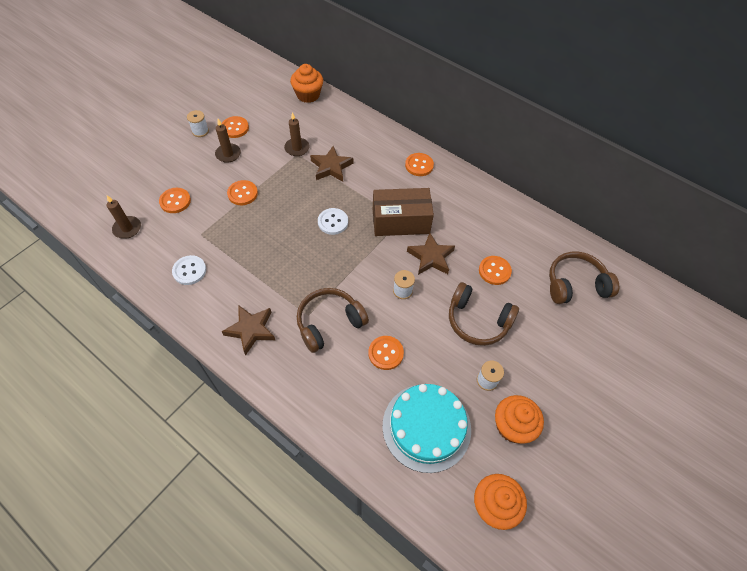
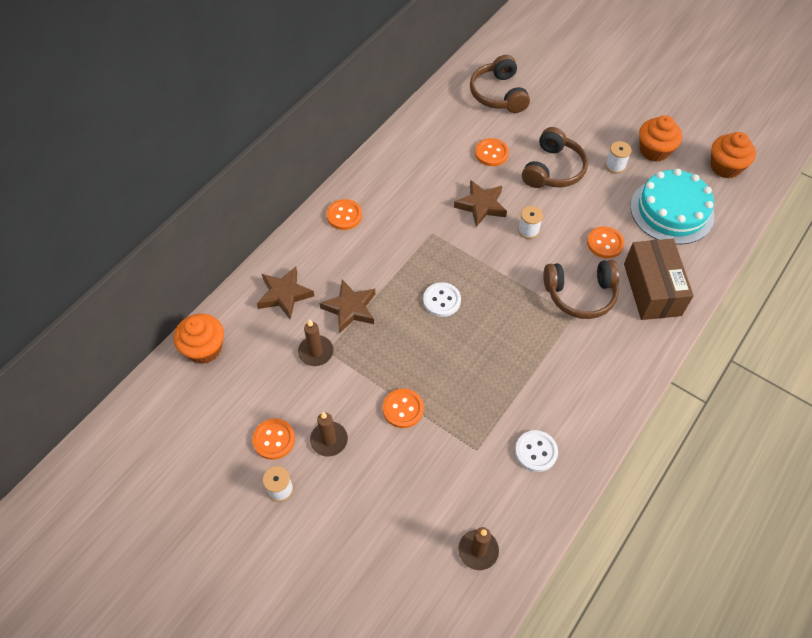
camera: 90 degrees left, 0 degrees up
(175, 201) = (423, 495): orange button -> none
(251, 330) = (604, 369): brown star -> brown star (284, 295)
(329, 323) = (580, 294): brown headphones -> brown headphones turned 60 degrees counterclockwise
(400, 221) = (434, 233): brown box -> brown box (652, 289)

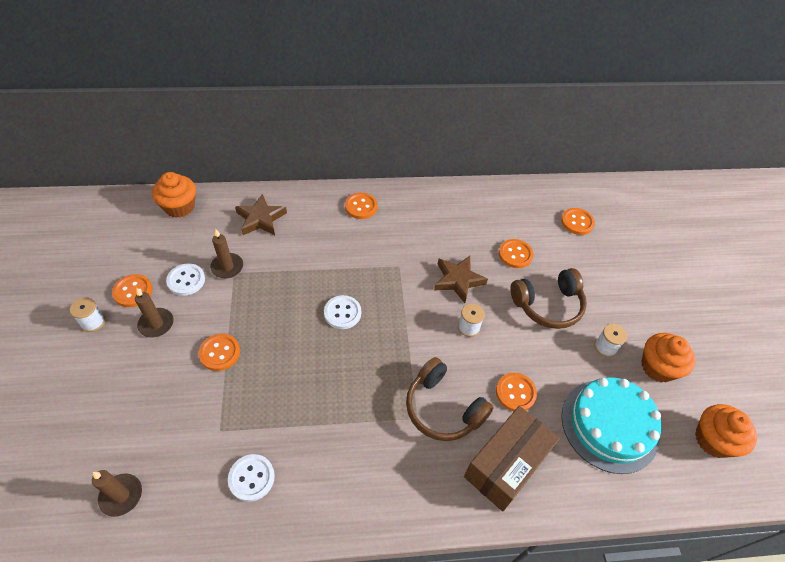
camera: 45 degrees right, 5 degrees down
(301, 391) = (186, 280): none -> white button
(350, 308) = (283, 262): brown star -> none
(498, 94) = (577, 222): brown headphones -> orange button

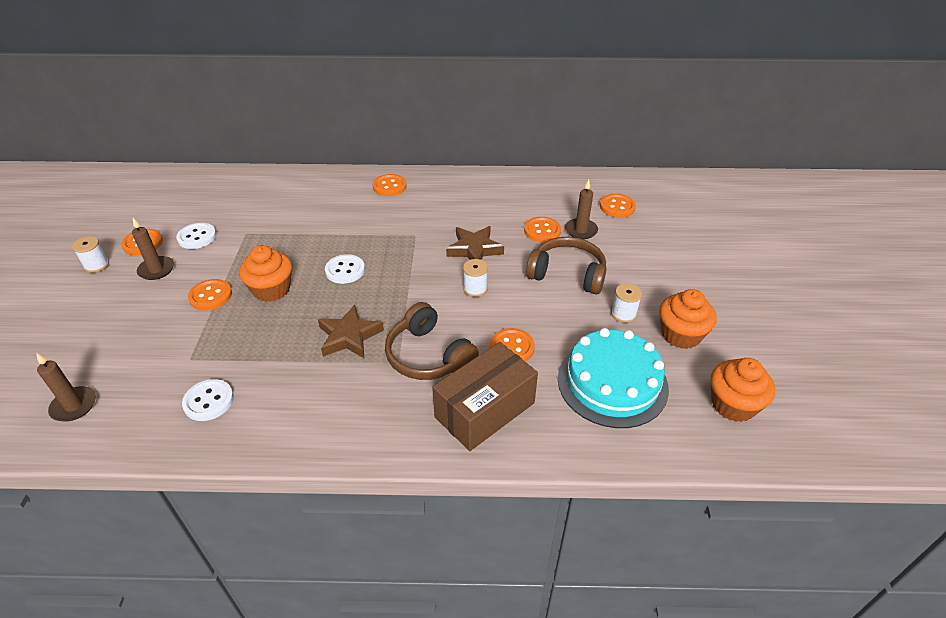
camera: 10 degrees right, 10 degrees down
(179, 207) = (210, 180): orange cupcake -> orange cupcake (271, 289)
(227, 267) = (240, 228): brown candle -> brown candle (581, 230)
(261, 219) = (286, 192): brown star -> brown star (349, 336)
(548, 305) = (567, 274): brown headphones -> brown headphones turned 150 degrees counterclockwise

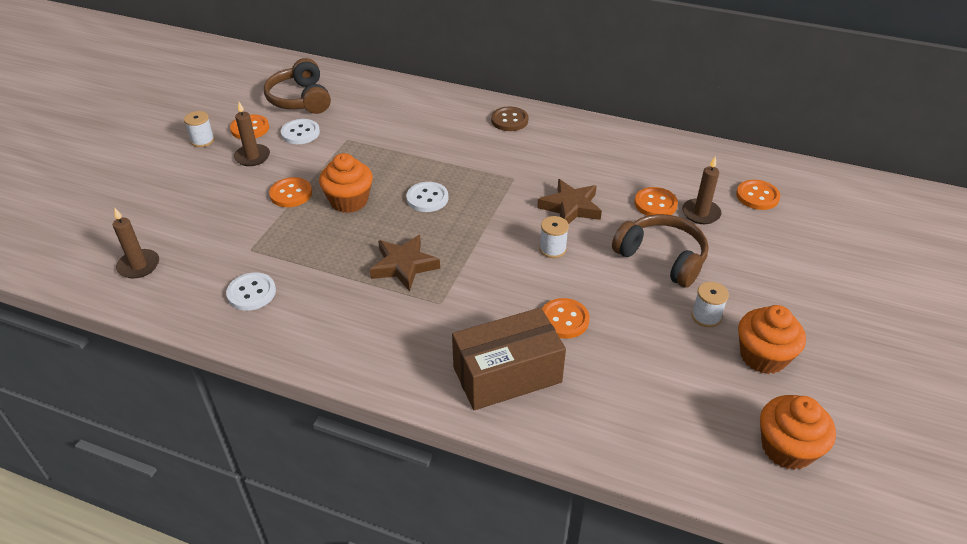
camera: 20 degrees right, 0 degrees up
(389, 186) = (509, 120): orange button -> brown button
(428, 356) = (474, 305): brown headphones -> brown headphones (300, 99)
(612, 383) = (657, 386): turquoise cake -> none

